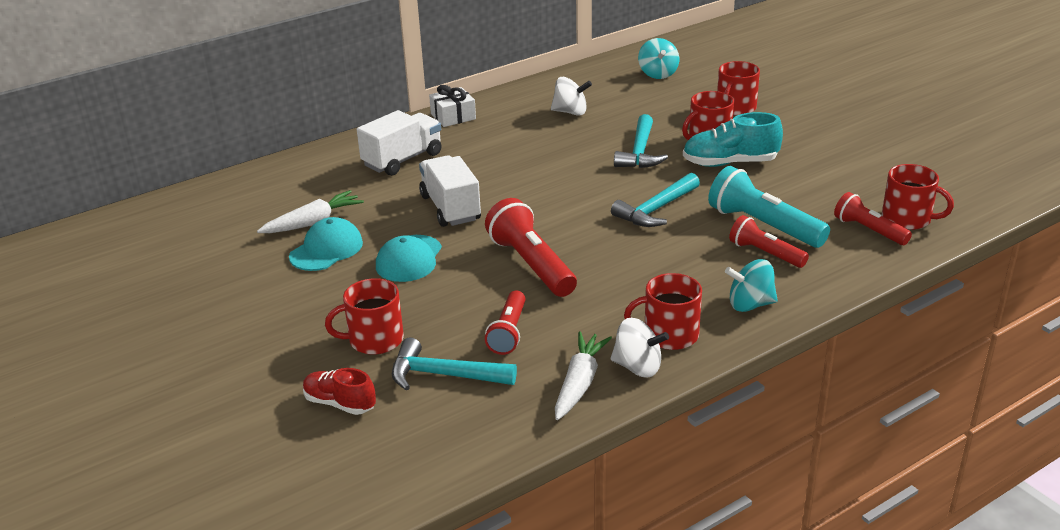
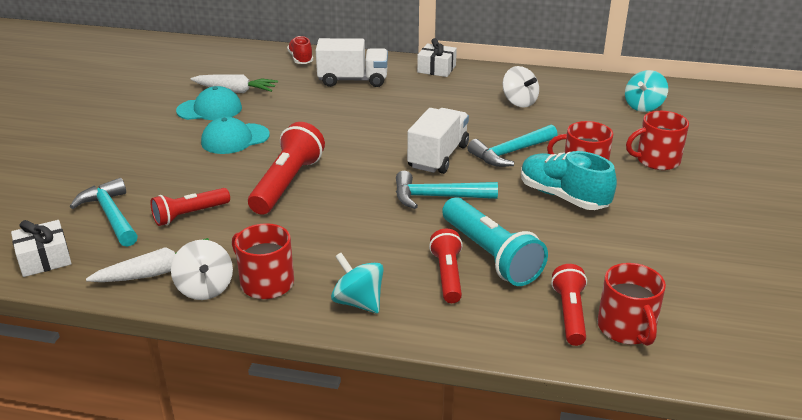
camera: 45 degrees right, 0 degrees up
(340, 403) = (42, 195): red shoe -> red shoe (301, 59)
(374, 340) = (126, 173): red mug -> none
(450, 208) = (317, 123): white truck -> white truck (438, 156)
(468, 439) = (44, 259): none -> white gift
(763, 225) = (490, 255): turquoise flashlight -> turquoise flashlight turned 150 degrees clockwise

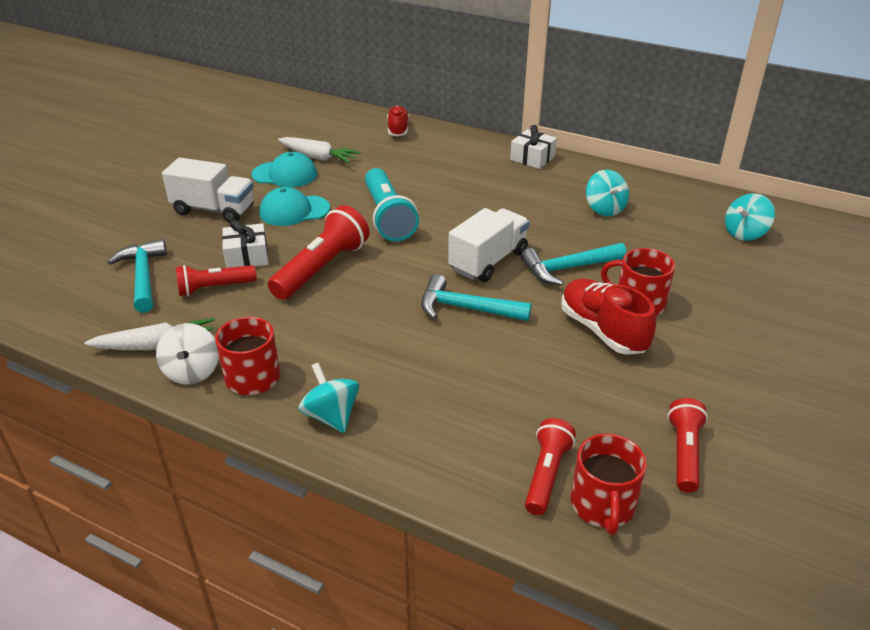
camera: 15 degrees right, 5 degrees up
(44, 259) = (65, 313): white gift -> white gift (247, 256)
(353, 80) = (439, 160): white truck -> white truck (214, 210)
(447, 275) = (436, 402): red flashlight -> red flashlight (684, 453)
(490, 255) = (491, 387): turquoise flashlight -> turquoise flashlight (388, 217)
(519, 102) = (604, 209): white spinning top -> turquoise spinning top
(563, 197) = (602, 330): turquoise shoe -> red shoe
(656, 160) = (730, 303): red mug -> none

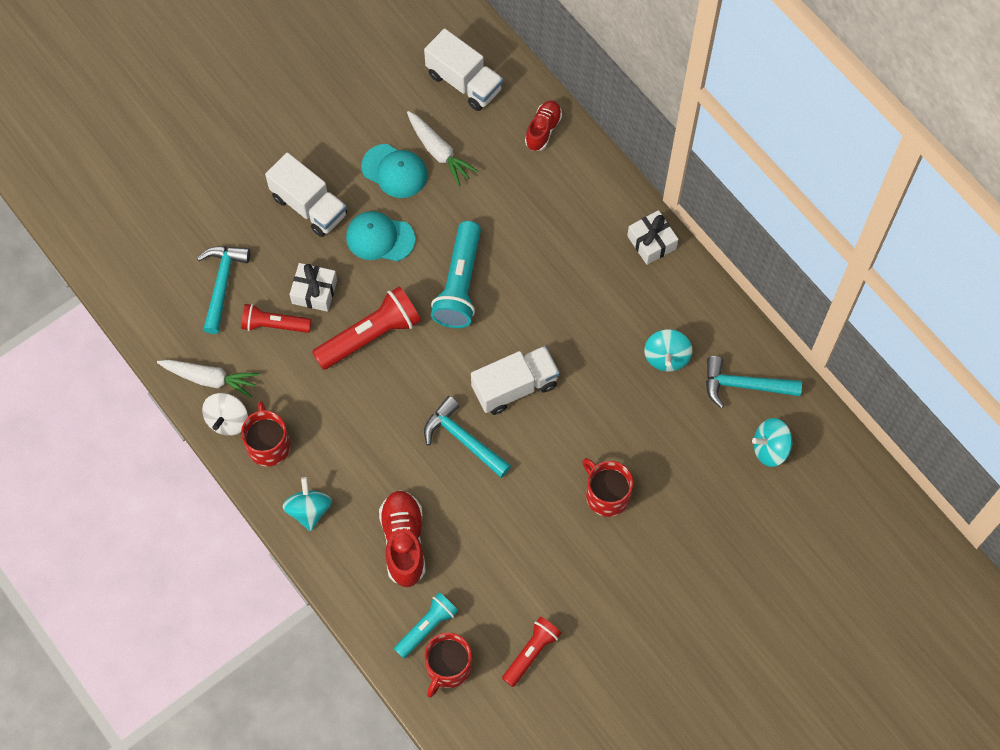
camera: 25 degrees right, 30 degrees up
(316, 123) = (464, 82): none -> white truck
(546, 474) = (427, 627): red flashlight -> turquoise flashlight
(568, 268) = (577, 426): turquoise hammer -> turquoise hammer (743, 385)
(602, 330) = (556, 512): red shoe -> red shoe (404, 542)

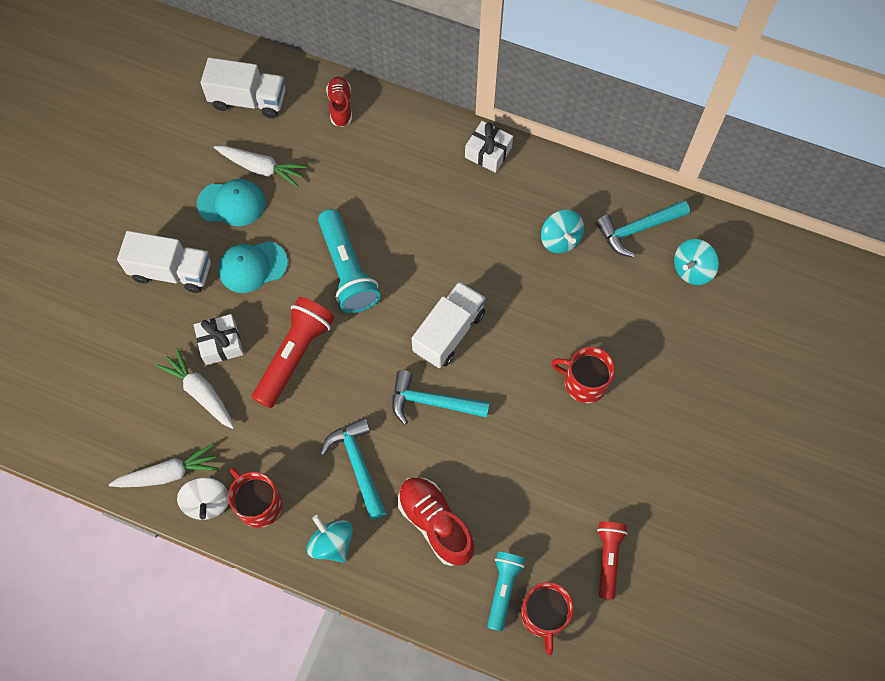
camera: 30 degrees left, 0 degrees up
(222, 284) = (130, 381): turquoise hammer -> turquoise hammer (357, 464)
(274, 325) = (200, 392): red flashlight -> white carrot

